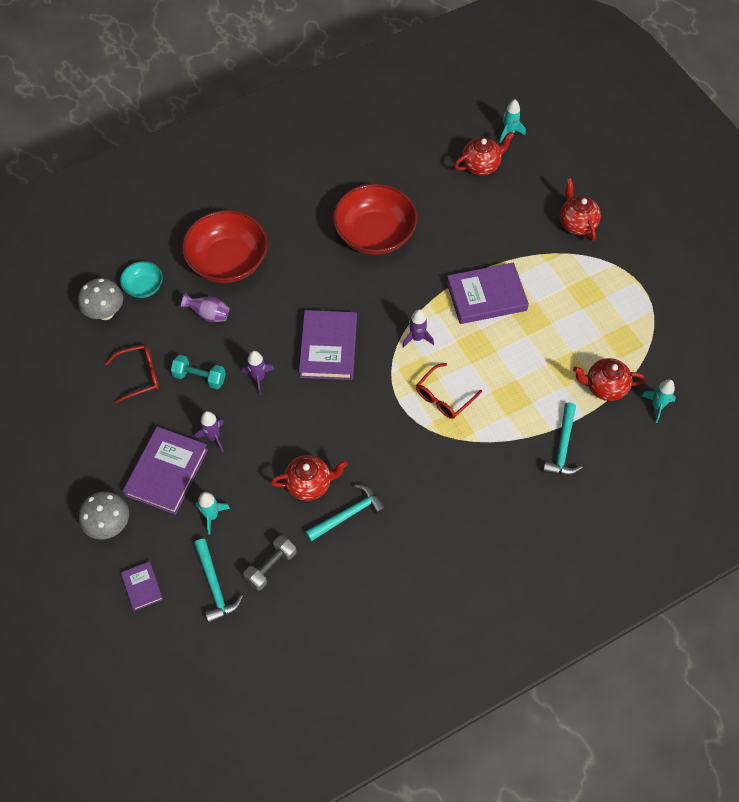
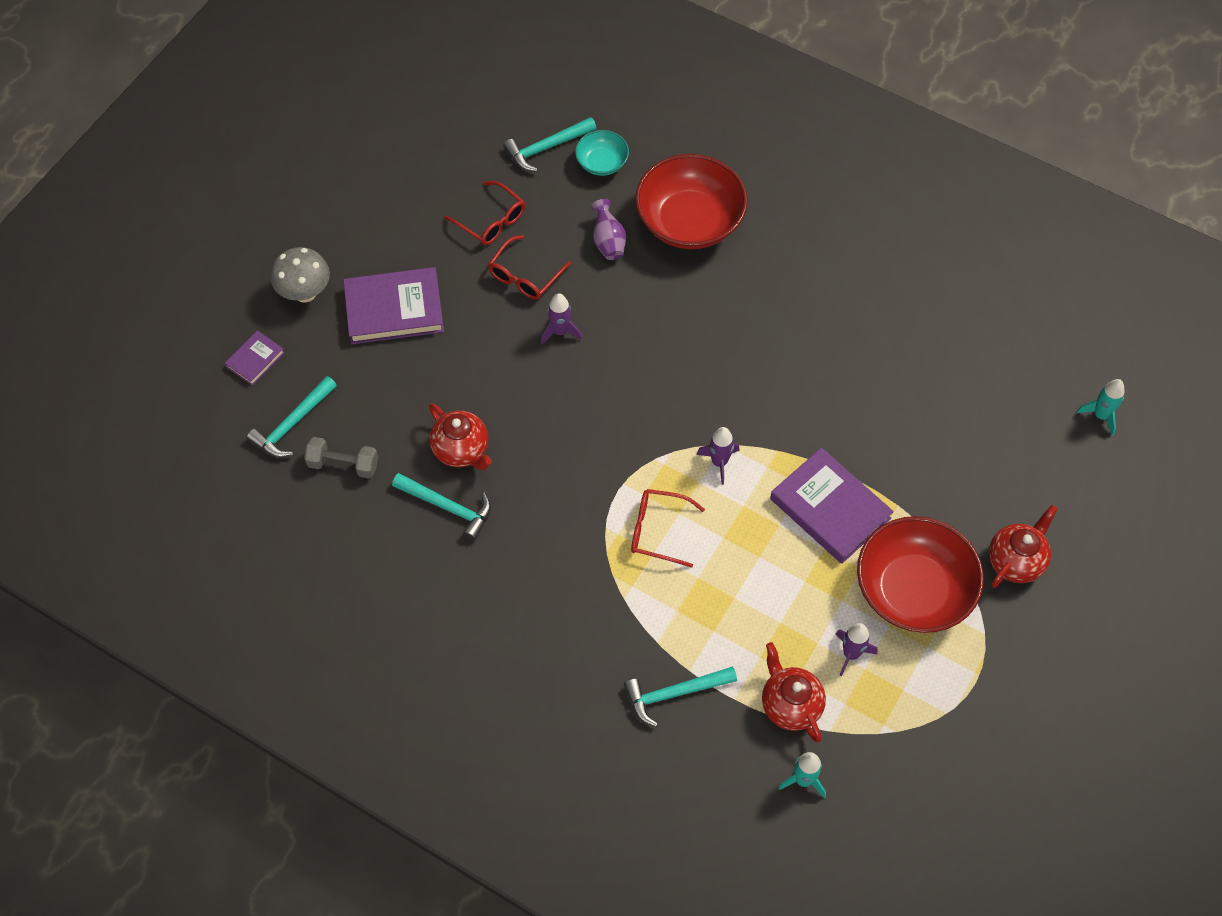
camera: 60 degrees right, 0 degrees up
(106, 313) = (546, 148): grey mushroom -> turquoise hammer
(199, 377) = (525, 276): turquoise dumbbell -> red glasses
(211, 515) = (369, 378): turquoise rocket -> none
(213, 437) = (461, 329): purple rocket -> purple rocket (851, 654)
(328, 347) = (645, 379): purple book -> none
(375, 234) = (833, 346): red bowl -> red bowl (913, 590)
(481, 165) = (1023, 409): red teapot -> none

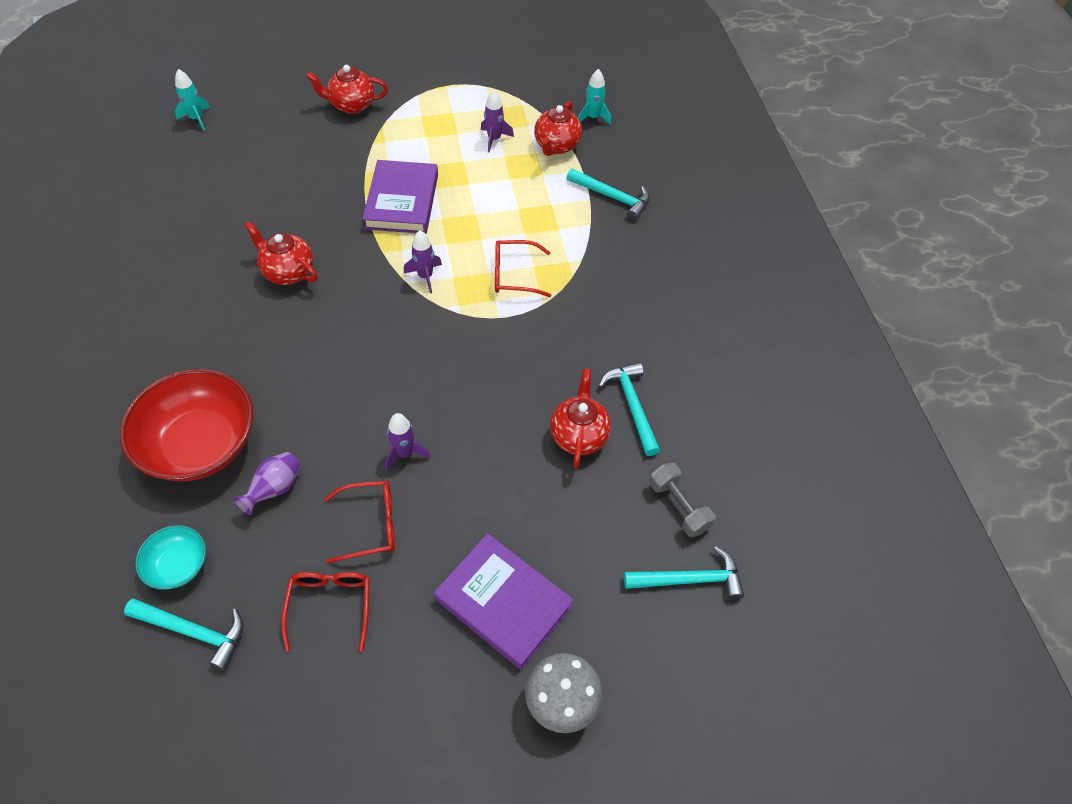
camera: 135 degrees left, 5 degrees down
(255, 359) = (669, 676): purple book -> none
(658, 530) = (514, 274): red glasses -> red glasses turned 120 degrees clockwise
(816, 368) = (288, 272): none -> red teapot
(913, 590) = (421, 136): red bowl -> none

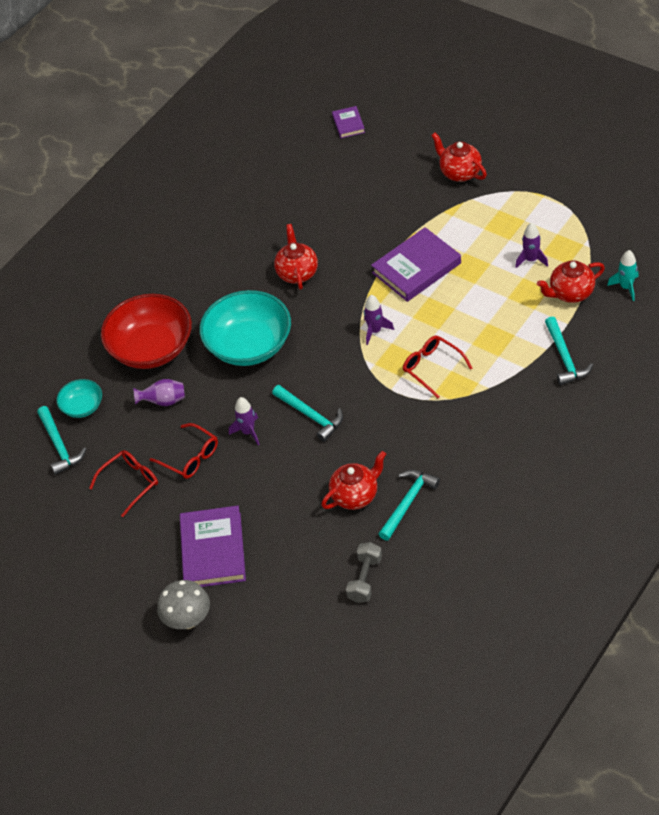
camera: 55 degrees right, 5 degrees down
(196, 119) = (348, 124): turquoise rocket -> purple book
(311, 369) = (249, 345): none -> turquoise bowl
(690, 580) = (323, 620): turquoise hammer -> turquoise hammer (311, 416)

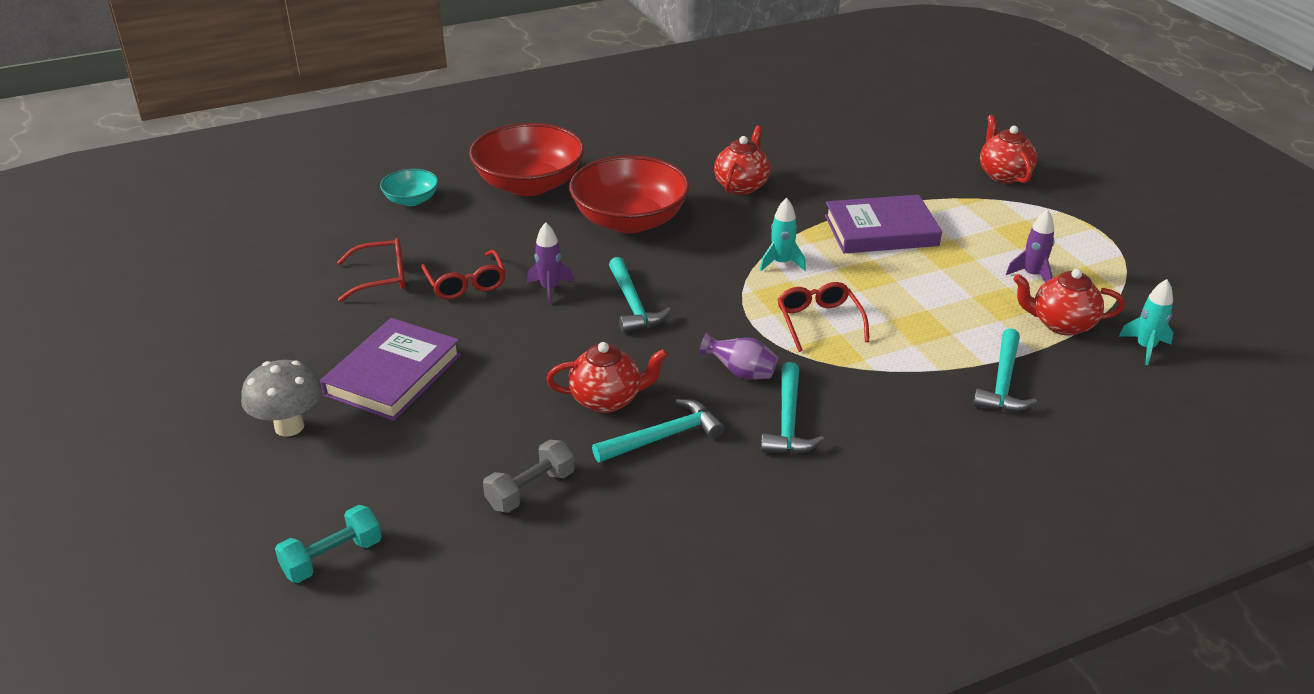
camera: 25 degrees right, 15 degrees down
(59, 446) = (353, 219): turquoise hammer -> turquoise hammer (788, 421)
(163, 401) = (493, 228): purple vase -> purple vase (741, 373)
(249, 345) = (630, 220): turquoise bowl -> red bowl
(297, 681) = (332, 558): none -> turquoise dumbbell
(348, 124) = (908, 101): purple book -> none
(375, 331) = (781, 263): purple rocket -> turquoise rocket

